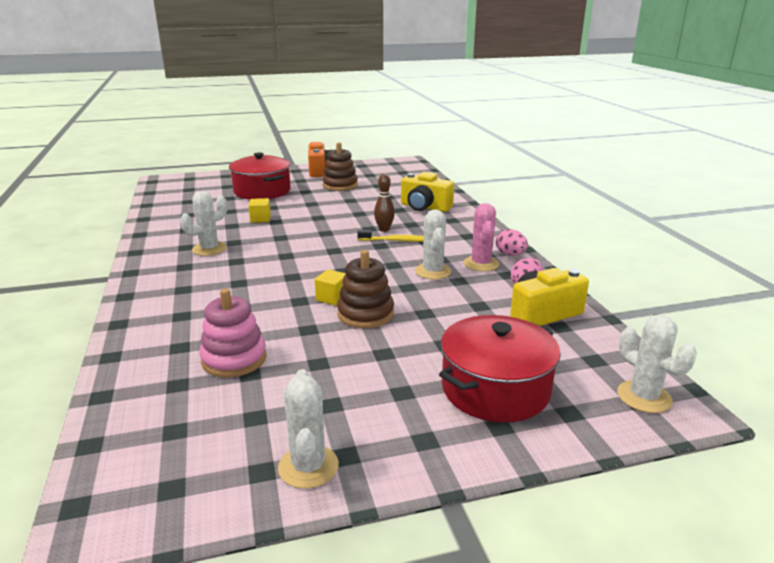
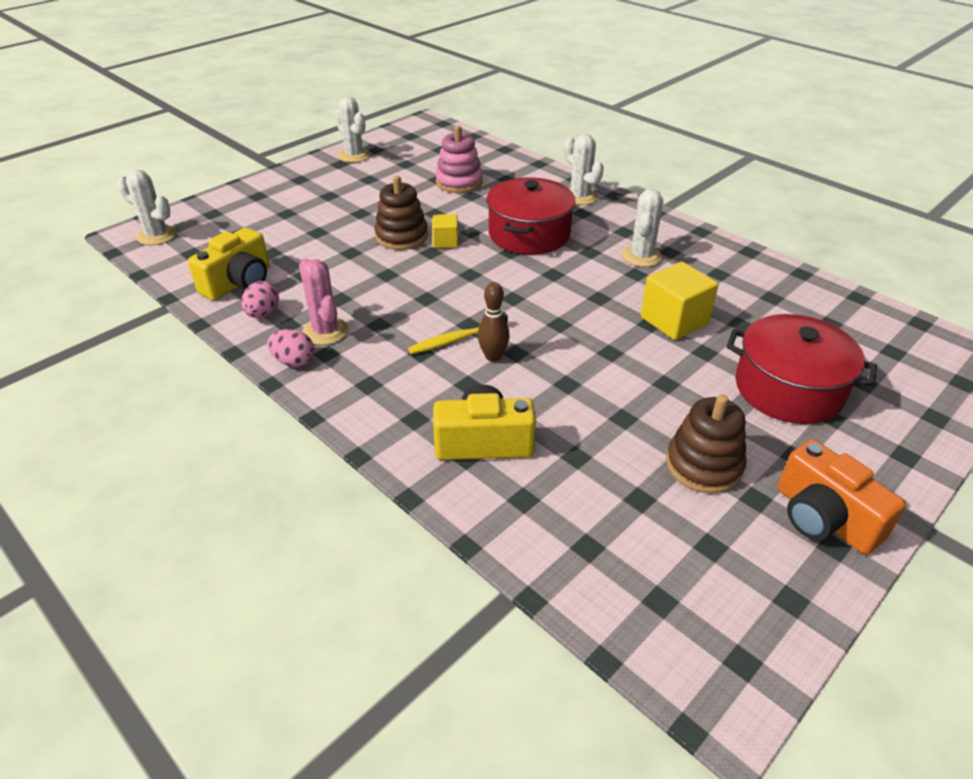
camera: 150 degrees right, 15 degrees up
(260, 219) = (674, 321): yellow cube -> yellow cube, size x1.75
(433, 271) = (375, 301): white cactus -> white cactus (580, 197)
(495, 389) = (266, 213): red pot -> red pot (529, 234)

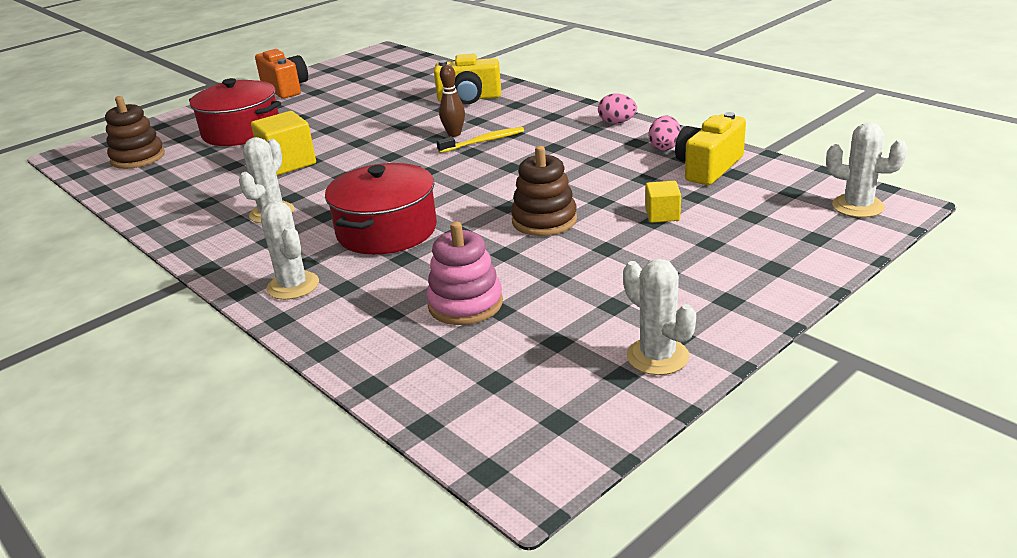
camera: 175 degrees left, 10 degrees down
(325, 331) = (599, 140): pink cactus -> none
(445, 242) = (490, 217): yellow cube -> yellow cube (662, 215)
(703, 465) = (334, 99): brown stacking toy -> brown stacking toy (138, 158)

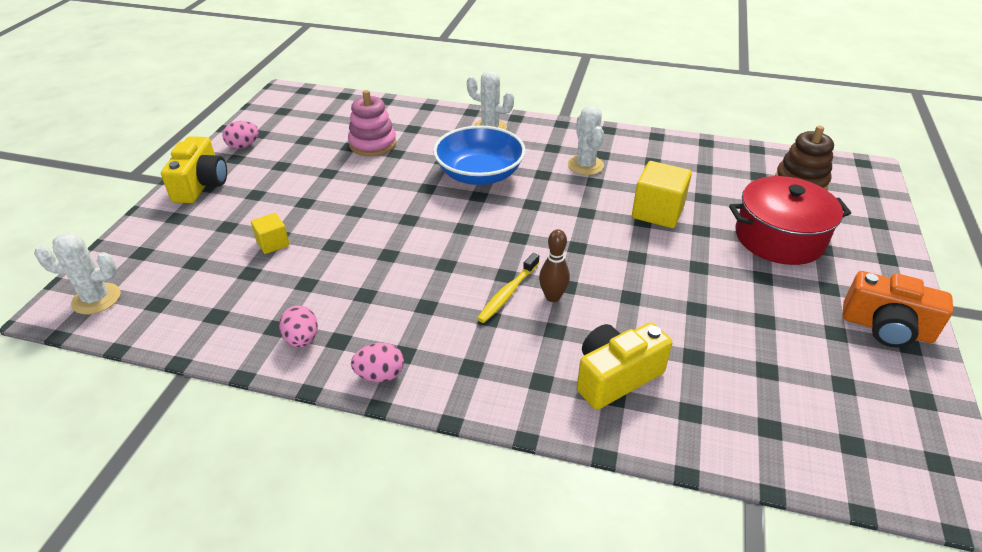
camera: 145 degrees right, 10 degrees up
(387, 231) = (479, 174): red pot -> blue bowl
(544, 220) = (367, 213): brown stacking toy -> none
(657, 356) = (243, 146): white cactus -> pink egg
(708, 167) = (245, 317): yellow camera -> yellow camera (201, 185)

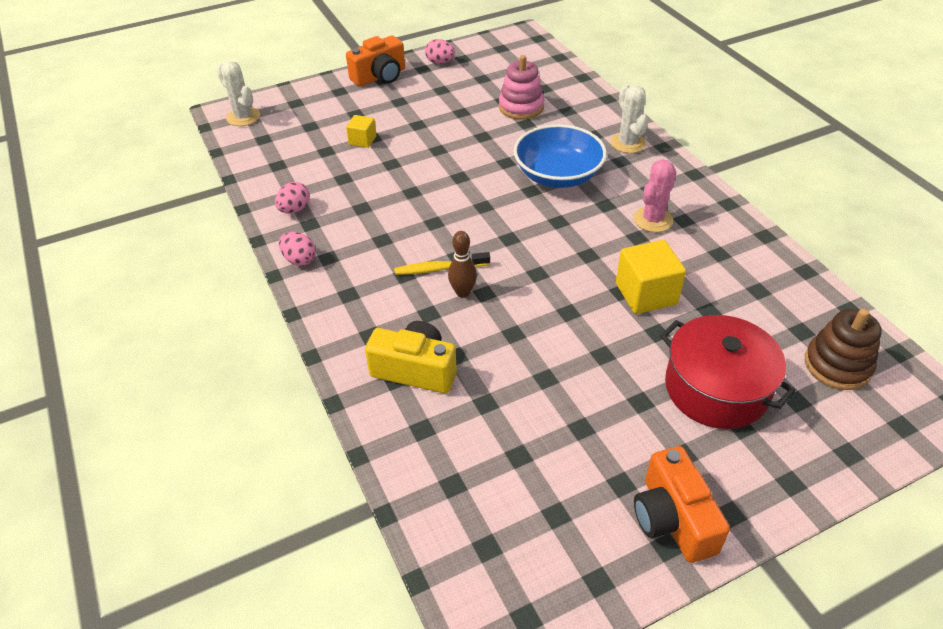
camera: 50 degrees right, 5 degrees up
(201, 185) = (380, 77): yellow camera -> orange camera
(585, 165) = (653, 220): white cactus -> pink cactus

